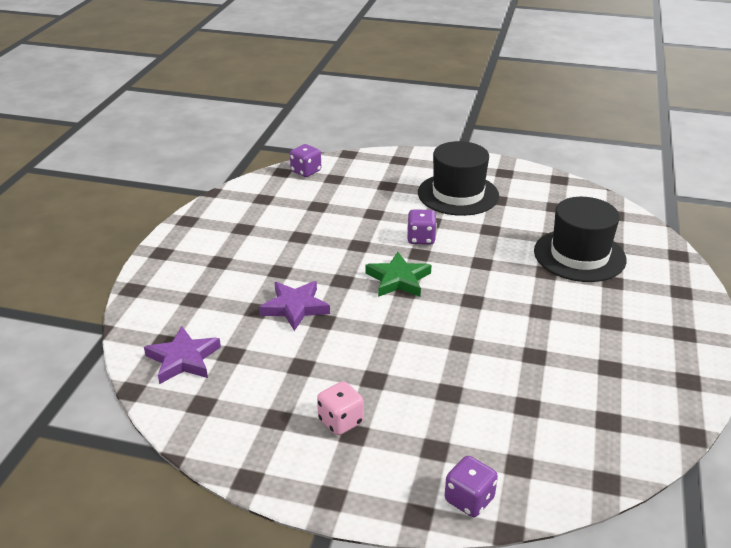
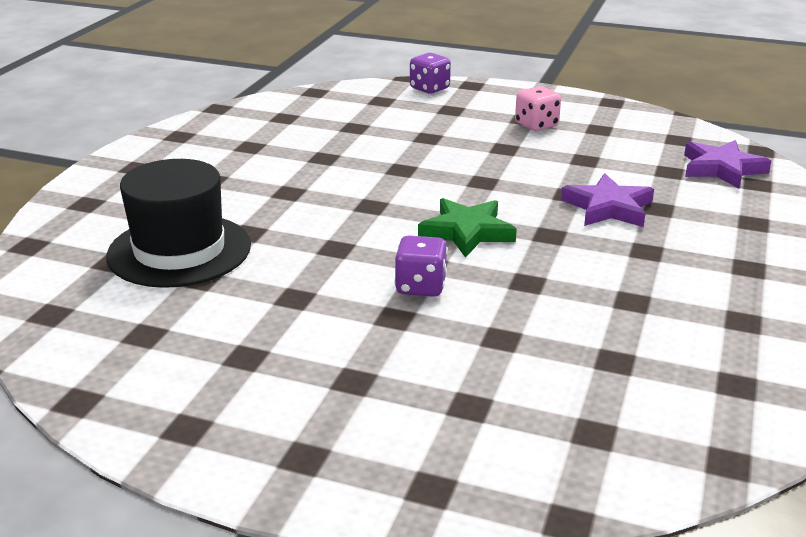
camera: 175 degrees left, 5 degrees down
(306, 171) = (668, 459): purple dice -> none
(458, 194) = (321, 372): black hat -> none

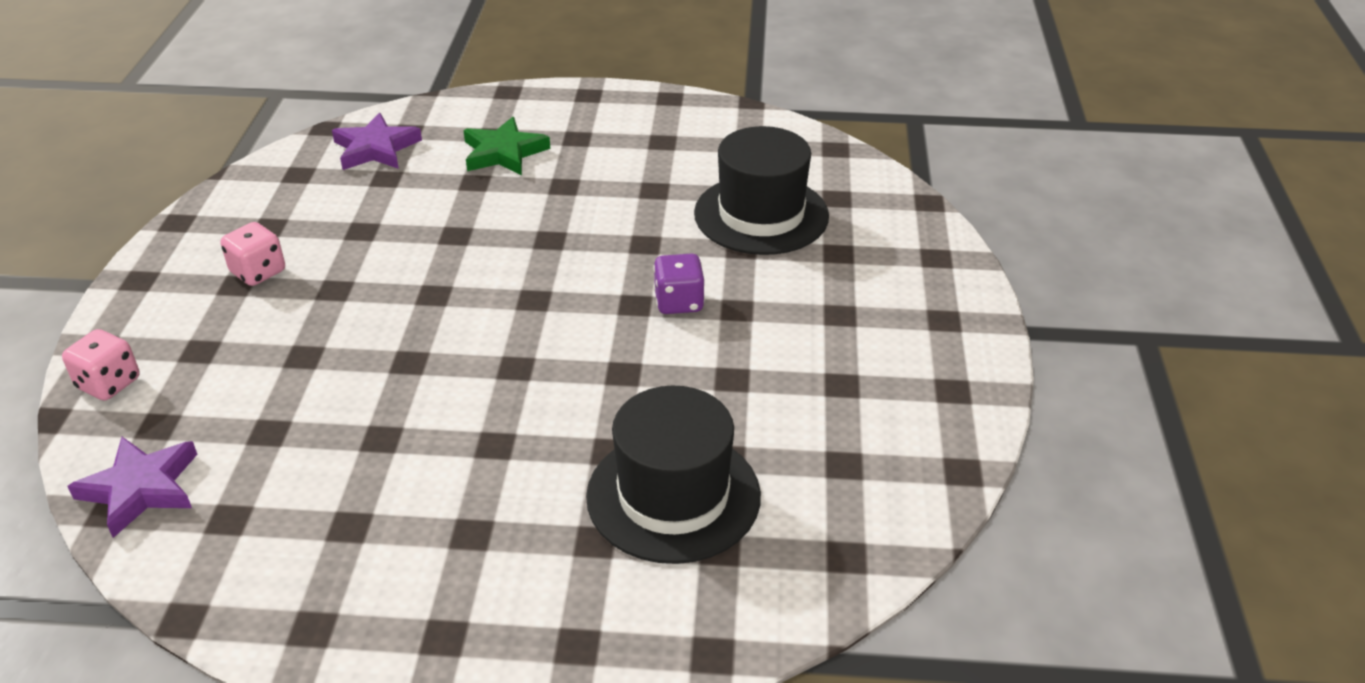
camera: 105 degrees left, 10 degrees up
(429, 88) = (109, 383): purple dice -> pink dice
(467, 232) = (560, 289): green star -> green star (504, 153)
(565, 363) = (761, 215): none -> black hat
(608, 207) = (481, 209): purple star -> purple star (141, 488)

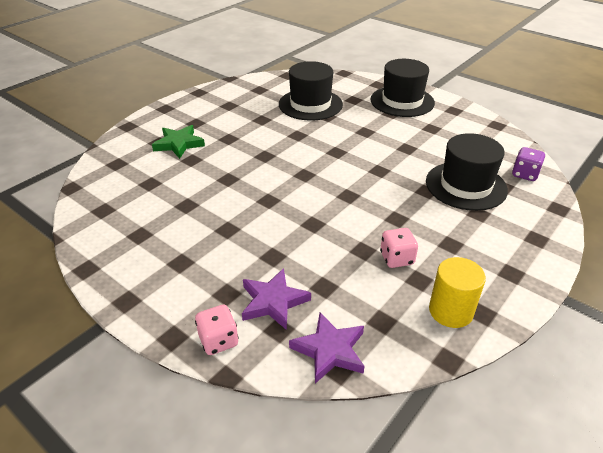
camera: 55 degrees left, 0 degrees up
(258, 272) = (179, 251): pink dice -> pink dice (397, 258)
(295, 587) = (450, 311): none -> yellow cylinder
(376, 148) = (118, 178): purple star -> purple star (273, 301)
(679, 302) = (347, 142): purple dice -> purple dice (524, 174)
(904, 311) = (402, 101): none -> black hat

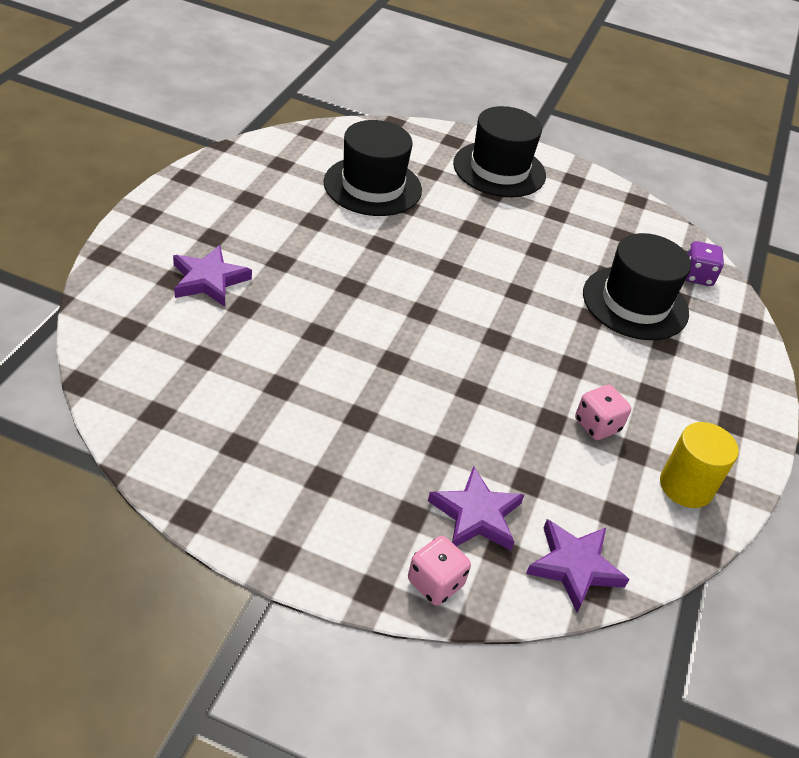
camera: 25 degrees left, 5 degrees up
(179, 144) = (209, 280): green star -> purple star

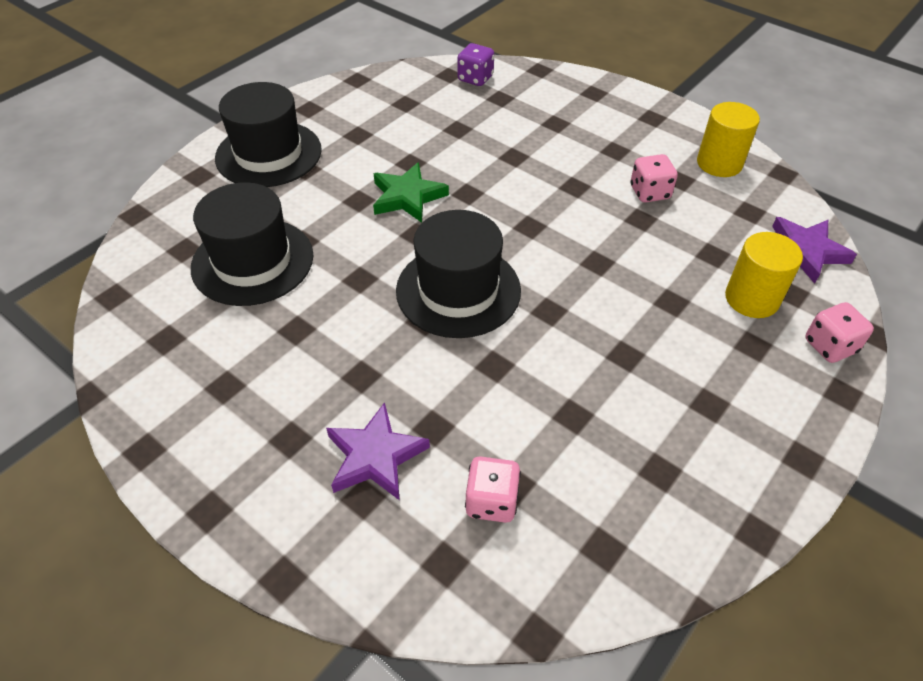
camera: 65 degrees left, 5 degrees up
(185, 346) = (492, 501): none -> pink dice
(476, 515) = (752, 298): purple star -> yellow cylinder
(492, 256) = (407, 197): none -> green star
(635, 303) = (501, 124): black hat -> black hat (458, 290)

